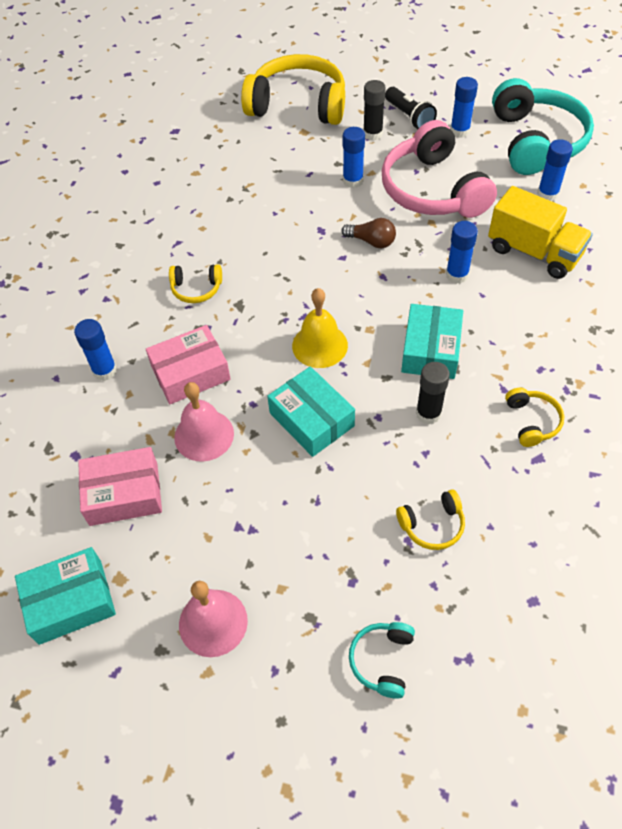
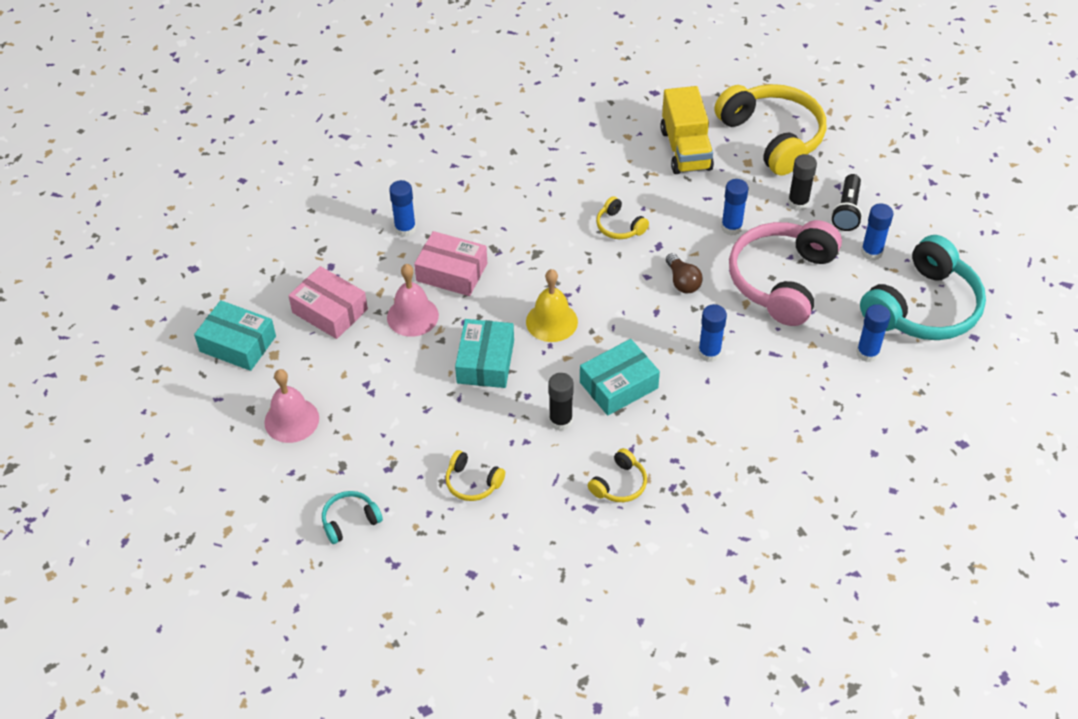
camera: 45 degrees right, 5 degrees down
(196, 289) = (523, 220): yellow headphones -> yellow headphones (619, 226)
(534, 252) = (790, 384): yellow truck -> yellow truck (685, 149)

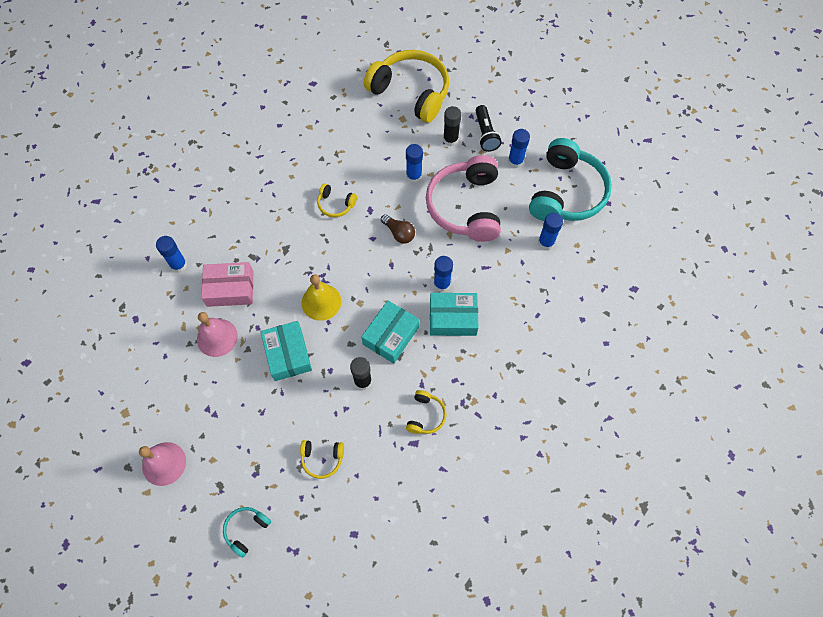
camera: 25 degrees left, 15 degrees up
(238, 344) = (92, 415): turquoise box -> turquoise box (453, 318)
(330, 311) = (152, 358): pink box -> none
(685, 149) = (355, 123): yellow truck -> none

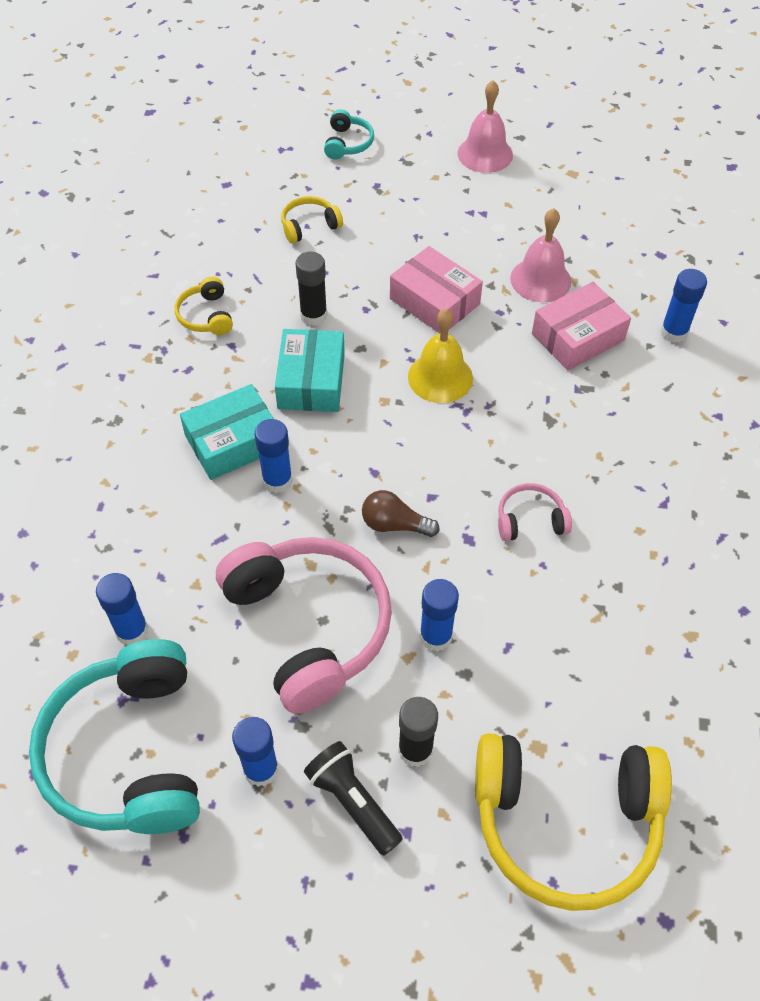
camera: 150 degrees right, 10 degrees down
(288, 354) = (434, 301): turquoise box -> pink box
(335, 204) = (530, 520): yellow headphones -> pink headphones

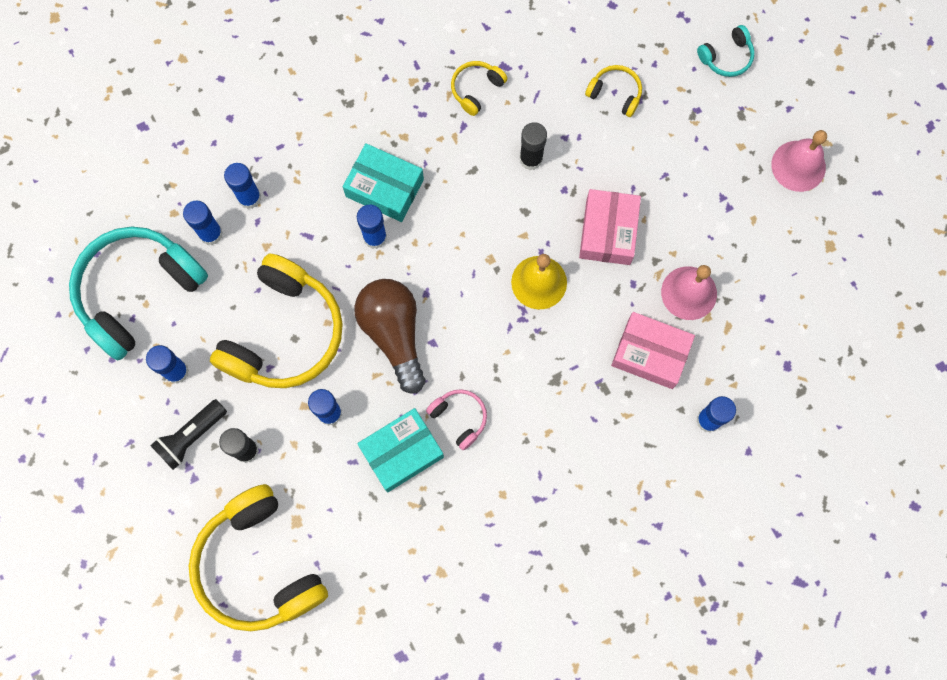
camera: 55 degrees right, 20 degrees up
(128, 568) = (249, 198): none -> blue glue stick
(309, 626) = (284, 333): pink headphones -> yellow headphones
(311, 381) = (471, 200): turquoise box -> turquoise box (402, 452)
(353, 802) = (191, 436): black flashlight -> black flashlight turned 150 degrees counterclockwise
(395, 524) = (394, 334): brown light bulb -> brown light bulb, size x1.86

